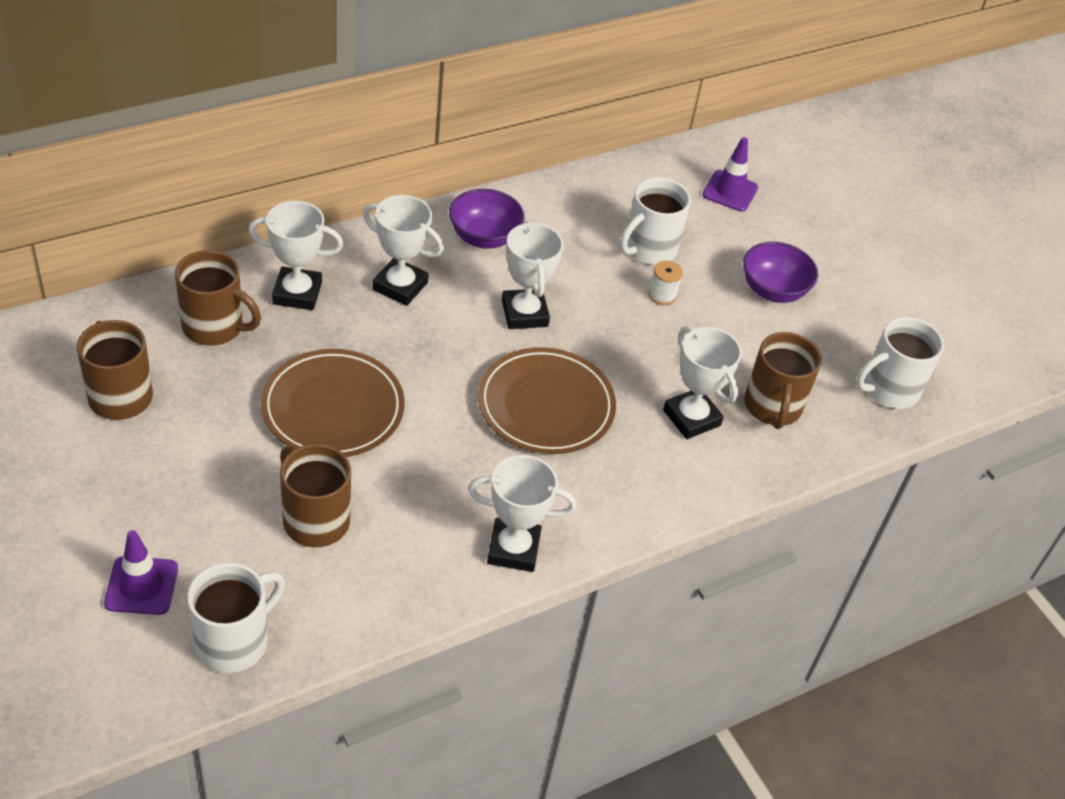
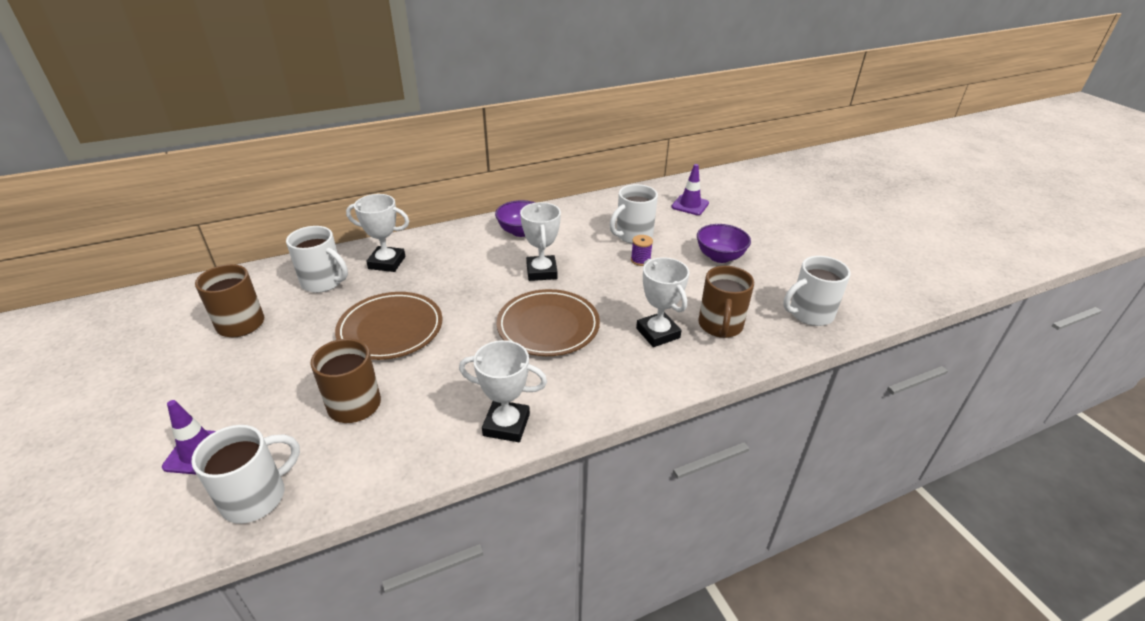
camera: 10 degrees right, 10 degrees down
(215, 327) = (324, 282): brown mug -> white mug
(400, 286) = (458, 258): white trophy -> none
(662, 295) = (640, 260): white spool -> purple spool

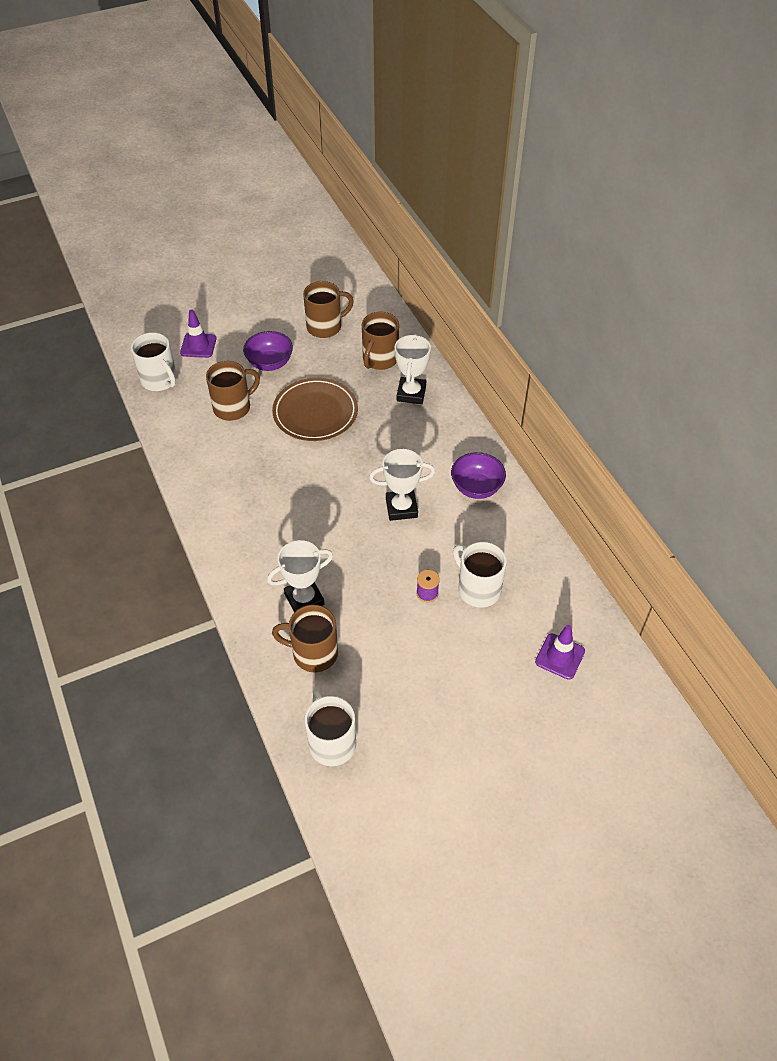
camera: 90 degrees right, 15 degrees up
(324, 282) = (379, 359): white mug -> brown mug
(506, 425) = (203, 494): white trophy -> none
(548, 326) = (316, 516): brown plate -> none
(720, 257) = (439, 672): purple bowl -> purple bowl (270, 363)

